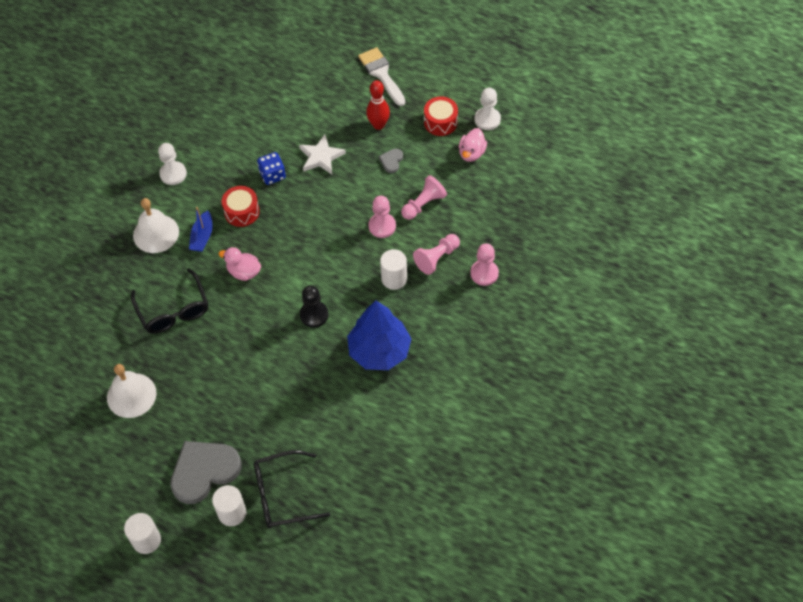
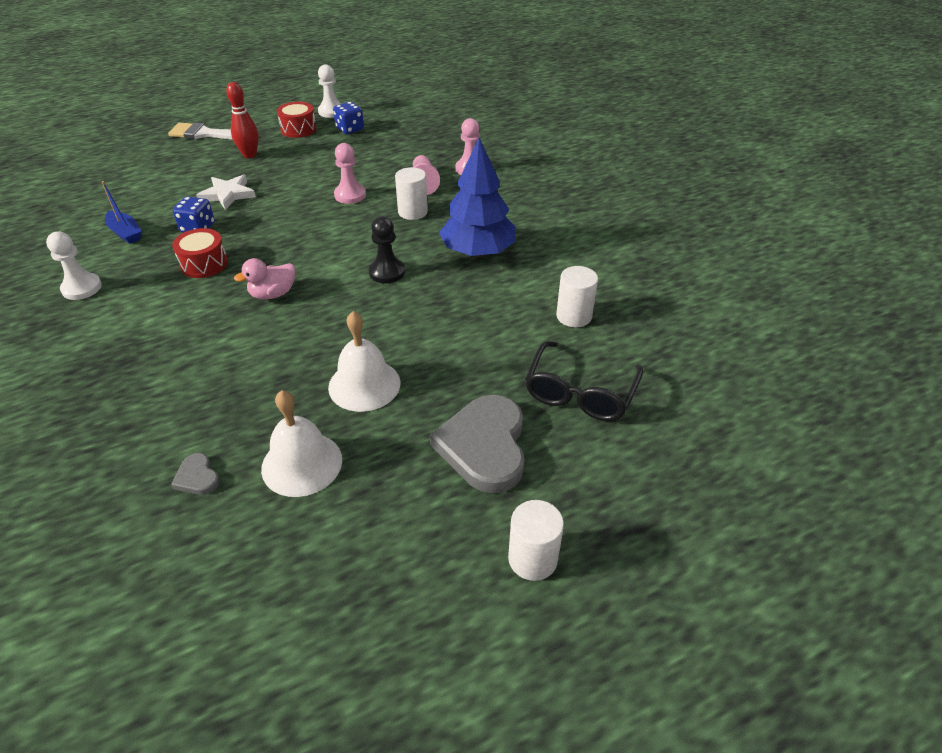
camera: 55 degrees left, 15 degrees down
(156, 233) = (127, 335): white bell -> white bell (364, 385)
(173, 309) = (239, 368): black glasses -> none
(202, 237) = (188, 303): blue boat -> blue boat (125, 233)
(232, 513) = (566, 448): white cylinder -> white cylinder (574, 316)
(391, 161) = (295, 164): grey heart -> grey heart (197, 477)
(423, 204) = (361, 167): pink pawn -> none
(471, 153) = (350, 129): pink duck -> blue dice

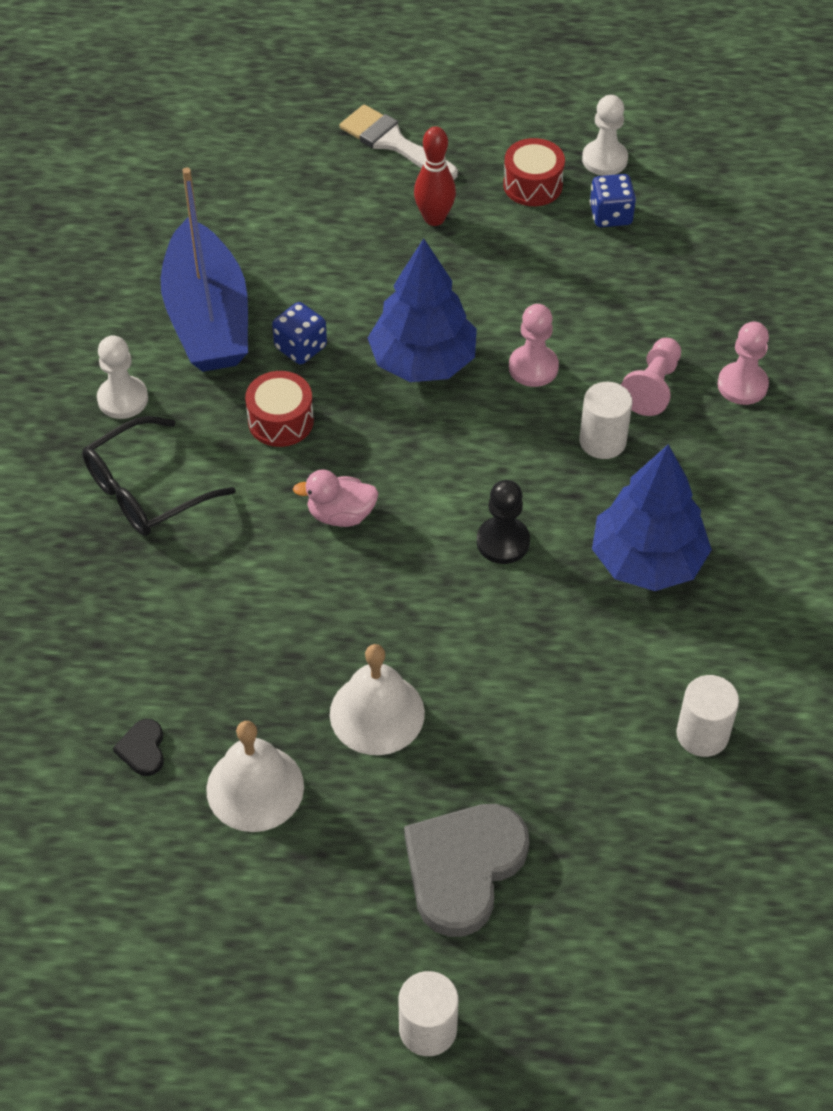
camera: 30 degrees right, 10 degrees up
(125, 233) = (208, 318): blue boat -> blue boat, size x2.27
(197, 477) = (143, 749): grey heart -> black heart
(227, 194) = (367, 294): white star -> none
(281, 211) = (423, 361): none -> blue tree
(580, 392) = (627, 853): black glasses -> black glasses (147, 490)

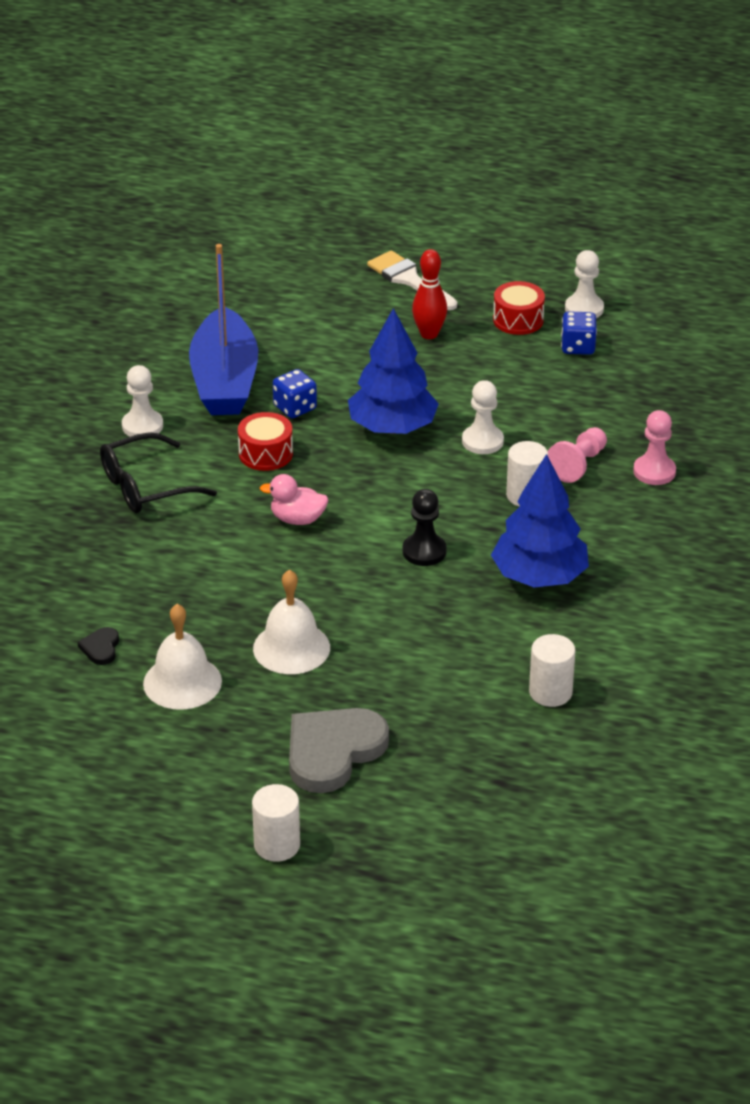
camera: 10 degrees right, 15 degrees down
(533, 367) = (482, 441): pink pawn -> white pawn

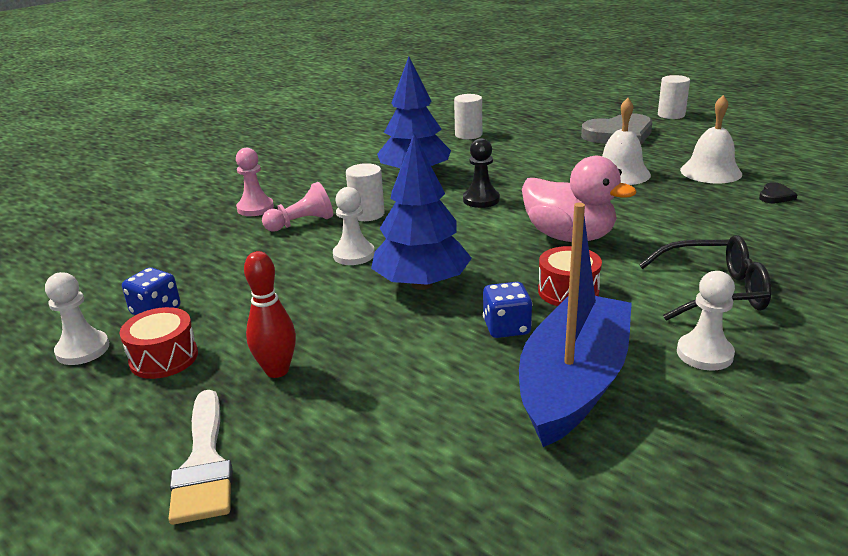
camera: 150 degrees left, 10 degrees down
(297, 519) = (569, 237): pink duck -> pink duck, size x1.78

